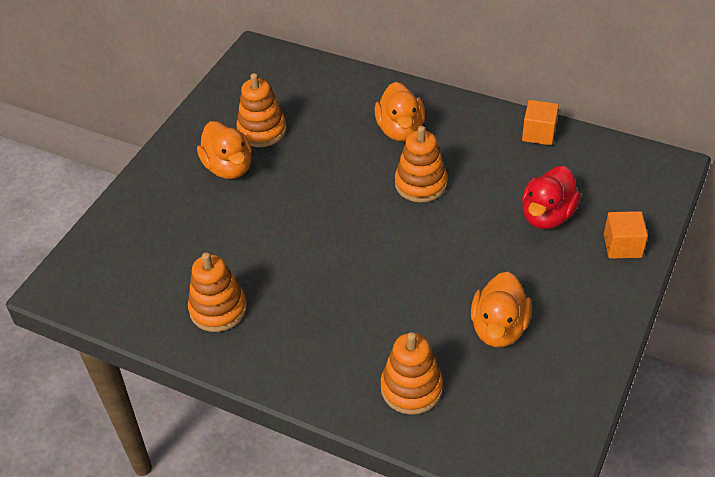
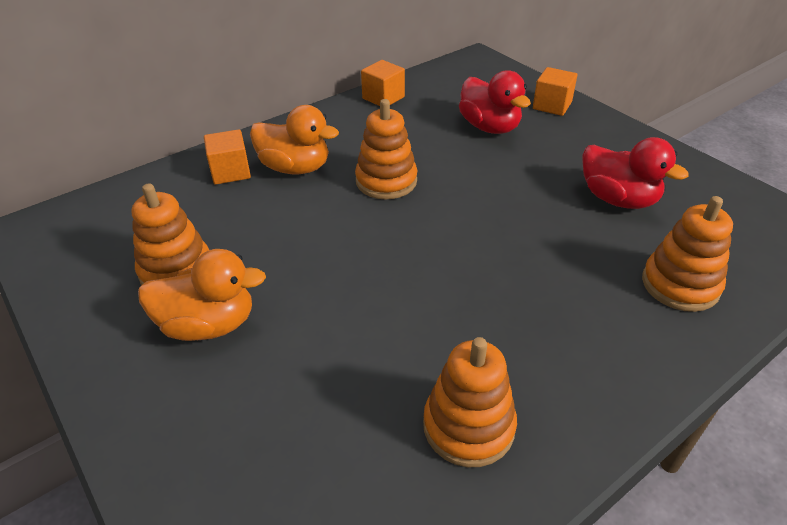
camera: 65 degrees left, 5 degrees down
(372, 101) = (230, 172): none -> orange cube
(499, 328) = (618, 199): orange duck -> red duck

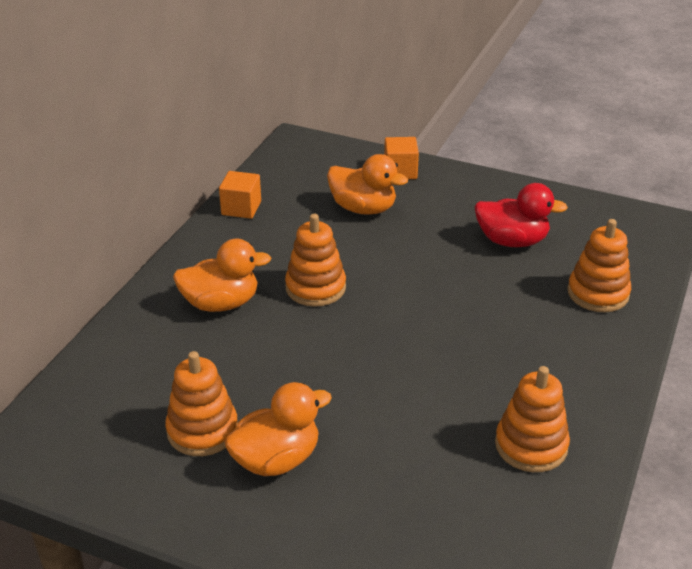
camera: 30 degrees left, 5 degrees down
(230, 172) = (161, 328): orange cube -> none
(489, 127) = (363, 208): red duck -> orange duck

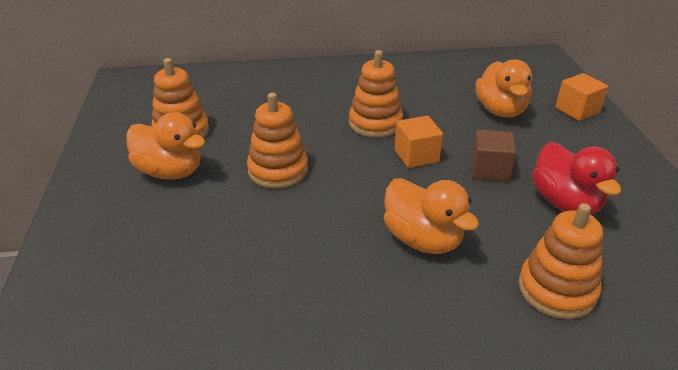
camera: 60 degrees right, 0 degrees up
(221, 303) = (317, 93): orange duck -> orange duck (423, 239)
(241, 208) = (430, 64): orange cube -> orange cube (416, 156)
(443, 256) = (490, 170): none -> brown cube
(531, 445) = (274, 309): orange stacking toy -> orange stacking toy (278, 170)

